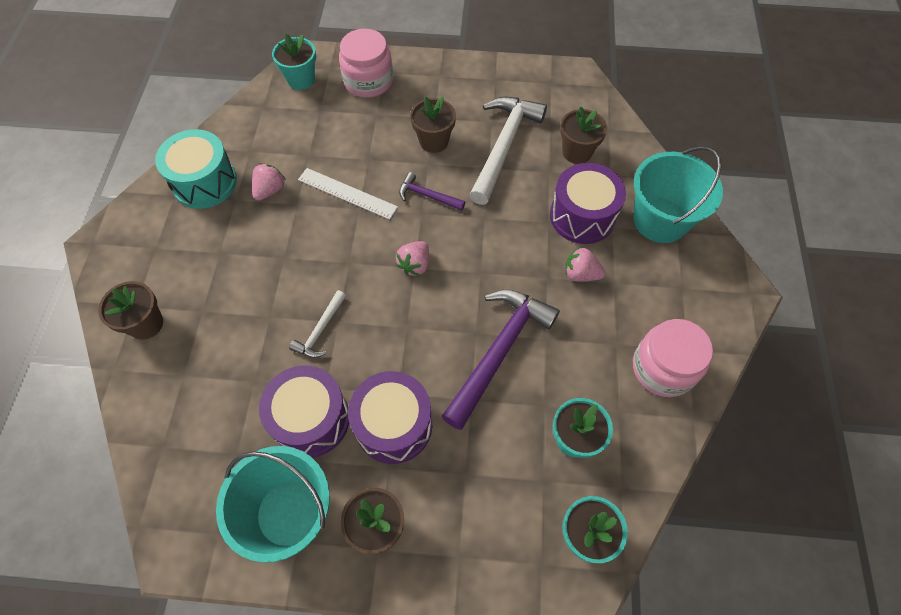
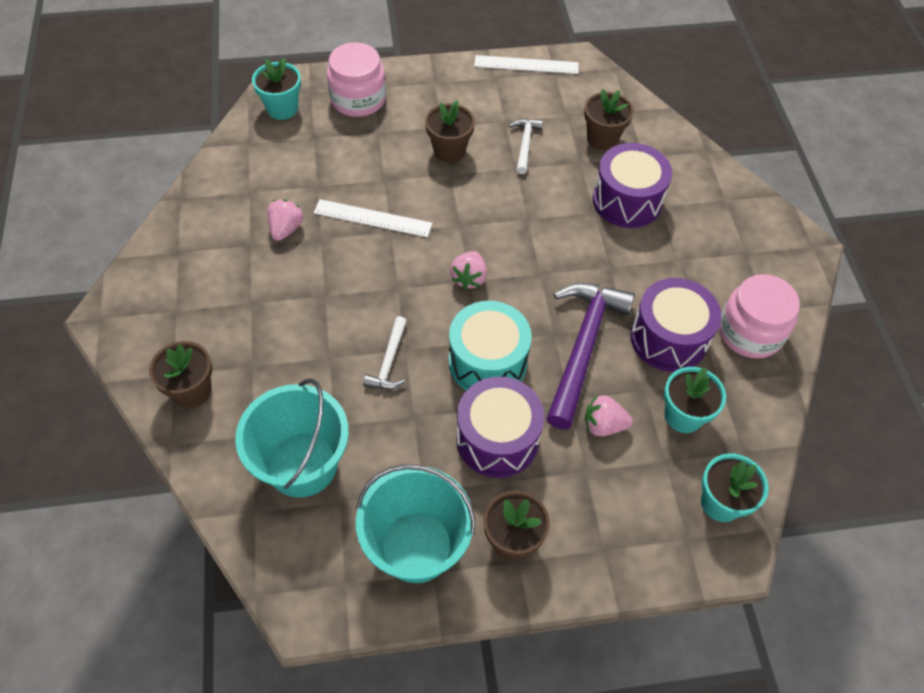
camera: 15 degrees left, 5 degrees down
(205, 182) = (208, 233): turquoise drum -> turquoise drum (487, 362)
(311, 419) = (408, 451): purple drum -> purple drum (669, 338)
(427, 195) = (460, 206): purple hammer -> none
(504, 146) = (525, 144): white hammer -> white hammer, size x0.49
(527, 71) = (526, 65): none -> white ruler
(580, 274) = (642, 257): pink strawberry -> pink strawberry (603, 425)
(660, 220) = (705, 191): turquoise bucket -> turquoise bucket (302, 464)

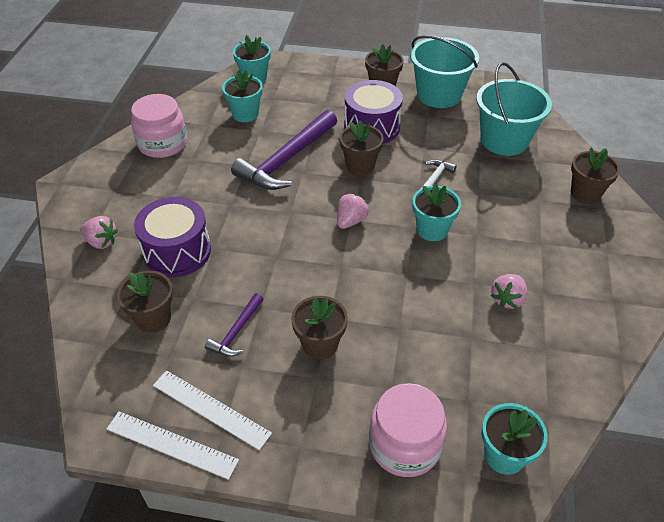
camera: 160 degrees left, 10 degrees down
(373, 218) = (421, 290): white ruler -> white ruler (211, 409)
(375, 289) = (432, 230): none -> turquoise flower pot
(487, 362) = (360, 166): turquoise drum -> brown flower pot
(525, 144) = (236, 332): white hammer -> purple hammer
(603, 425) = (299, 120): pink strawberry -> pink strawberry (101, 242)
(669, 338) = (222, 152): purple drum -> none

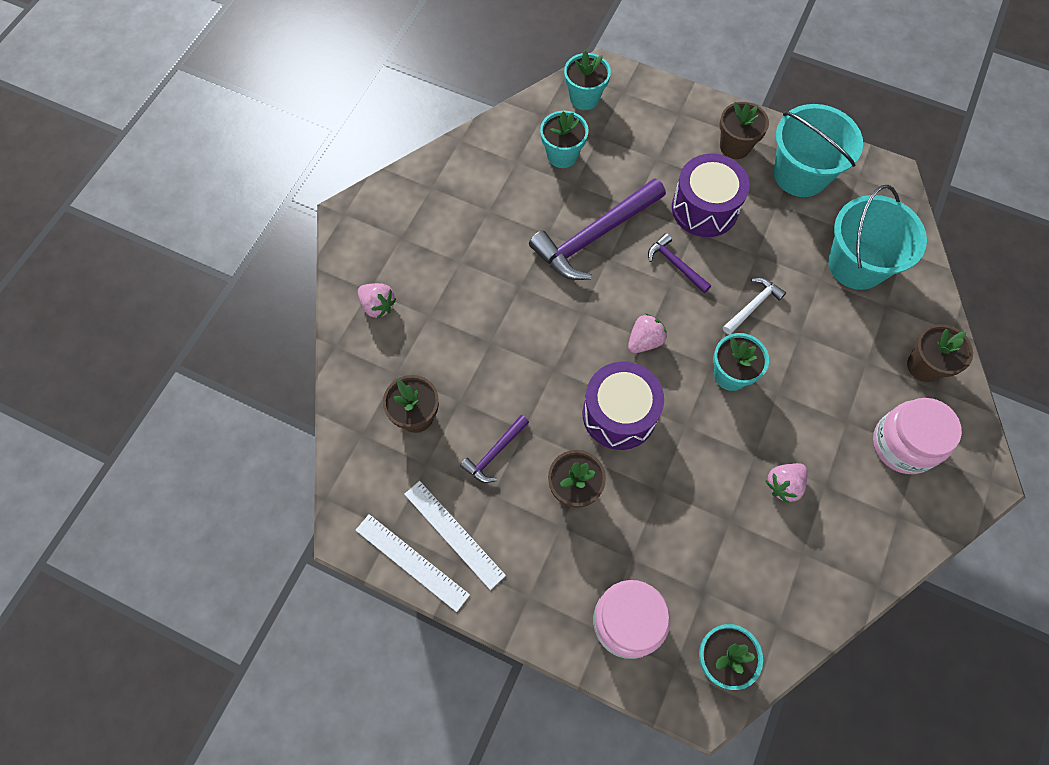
camera: 15 degrees right, 20 degrees up
(162, 144) = (461, 180): pink jar -> pink jar (903, 444)
(177, 251) = (453, 337): purple drum -> purple drum (619, 414)
(360, 166) = (675, 264): brown flower pot -> purple hammer

